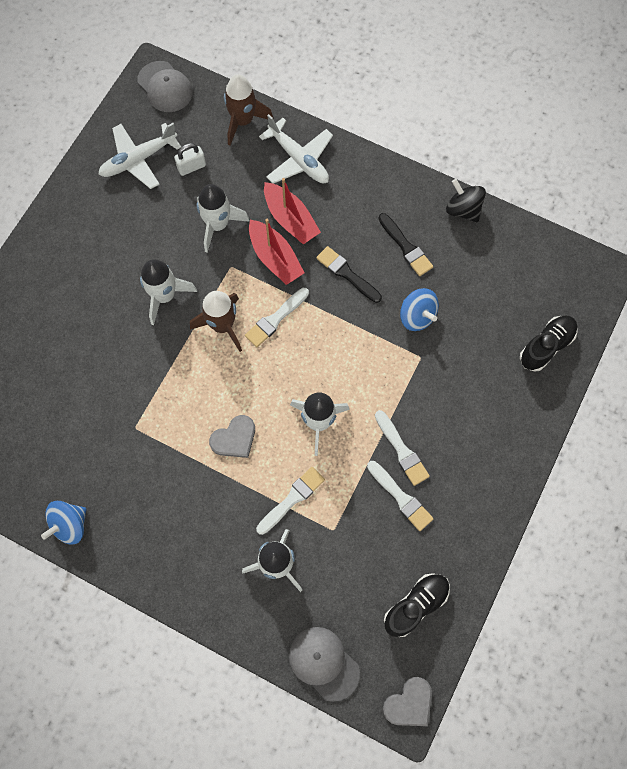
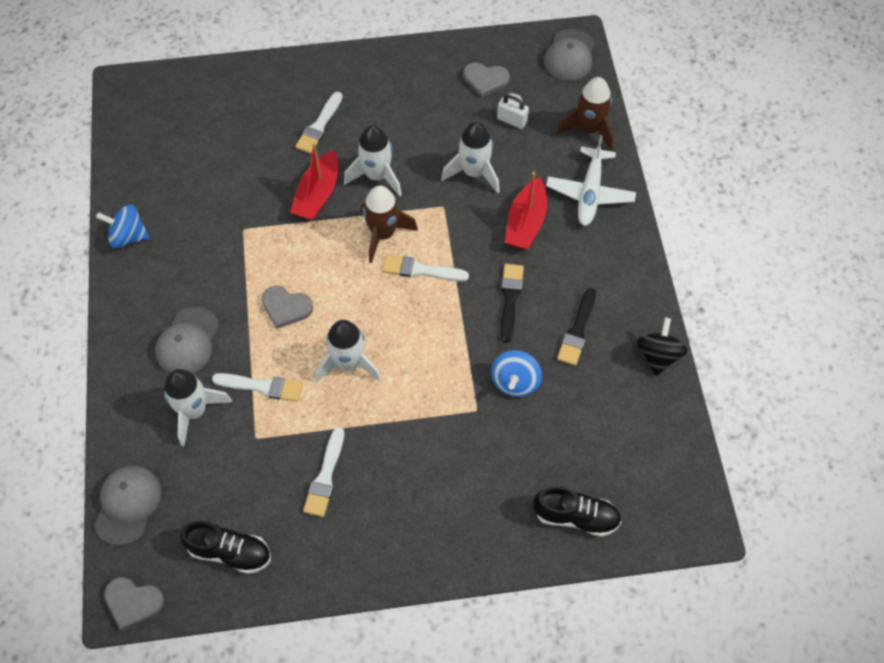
camera: 55 degrees right, 10 degrees down
(138, 160) = (485, 80): white plane -> grey heart
(209, 533) = (188, 342): none -> grey cap
(275, 258) = (478, 234): red boat -> red boat (317, 194)
(402, 450) = (371, 449): white brush -> white brush (319, 126)

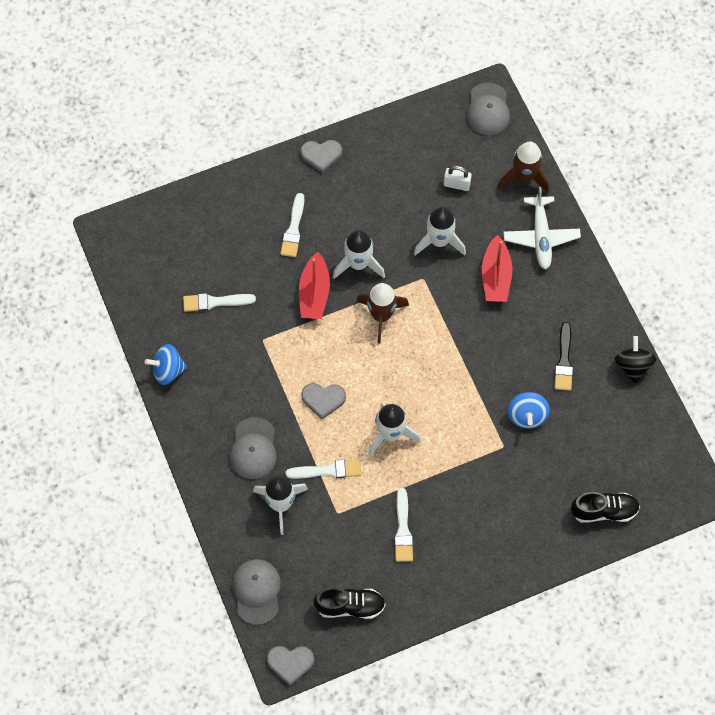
camera: 15 degrees left, 5 degrees up
(421, 270) = (422, 340): white brush -> white brush (215, 302)
(485, 80) = (422, 151): grey heart -> grey heart (321, 155)
(510, 299) = (502, 347): black brush -> none

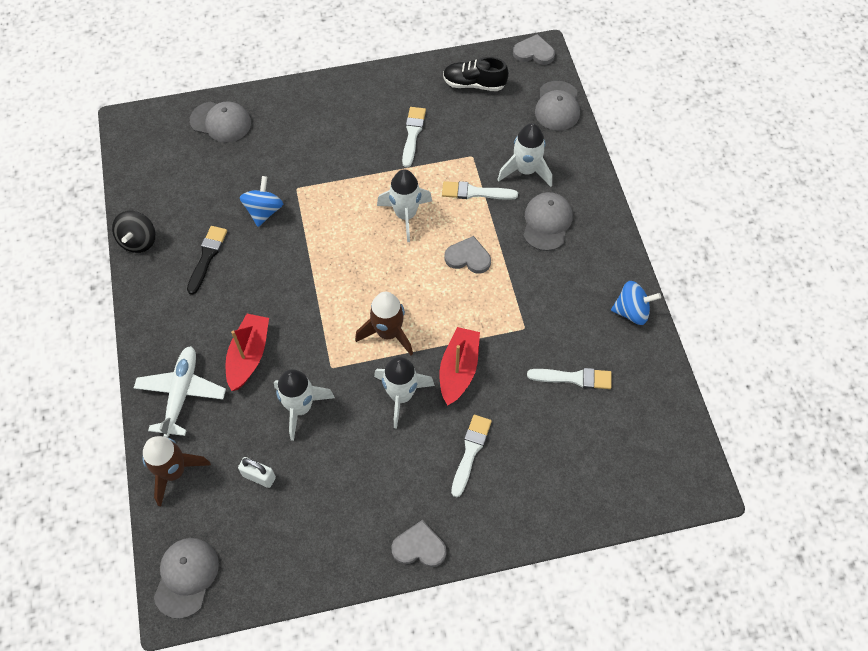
camera: 170 degrees left, 5 degrees down
(604, 511) = (221, 122): black shoe -> grey cap

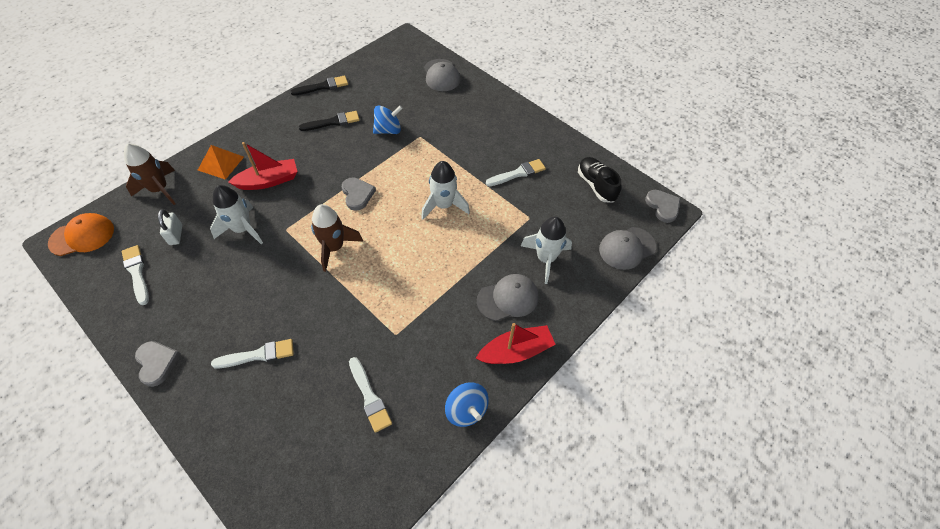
camera: 55 degrees right, 5 degrees down
(139, 241) = (322, 86): black spinning top -> black brush
(181, 394) = (221, 163): white plane -> orange pyramid
(186, 577) = (82, 236): grey cap -> orange cap
(401, 396) = (284, 283): white rocket -> none
(458, 370) = (328, 308): red boat -> red boat (515, 351)
(468, 257) = (435, 262): grey heart -> grey heart (357, 194)
(475, 192) = (498, 236): white brush -> white brush (137, 272)

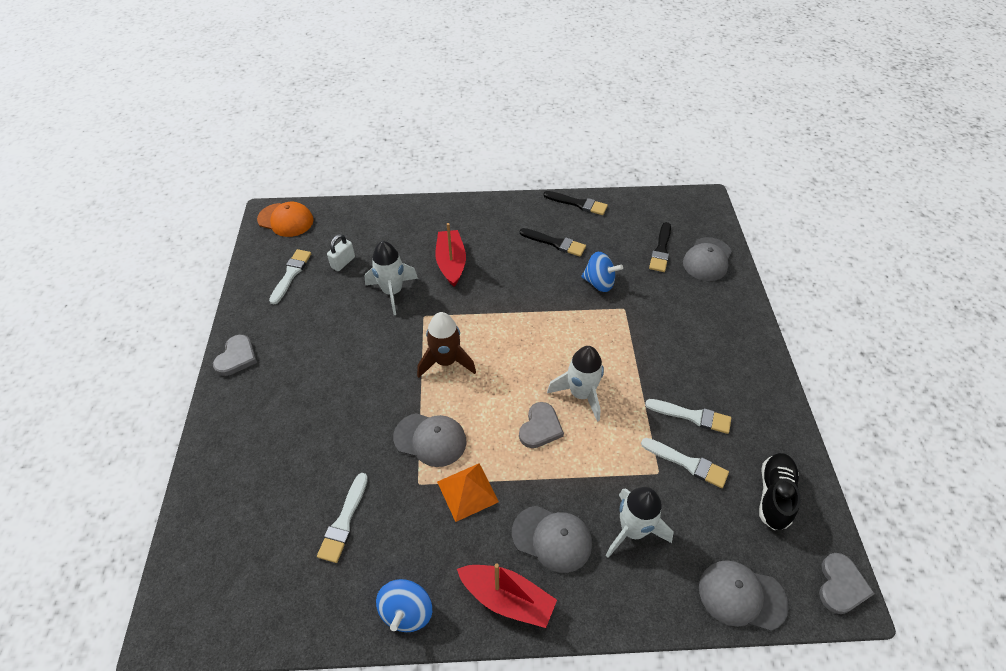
camera: 45 degrees right, 5 degrees down
(159, 189) = (367, 217): brown rocket -> none
(221, 163) = (430, 223): orange pyramid -> orange pyramid (467, 491)
(258, 355) = (303, 409): white brush -> white brush (687, 463)
(269, 181) = (451, 263): red boat -> red boat turned 120 degrees counterclockwise
(357, 194) = (511, 326): grey heart -> grey heart (540, 427)
(375, 302) = (430, 439): none -> grey cap
(408, 86) = (661, 250): none -> black brush

